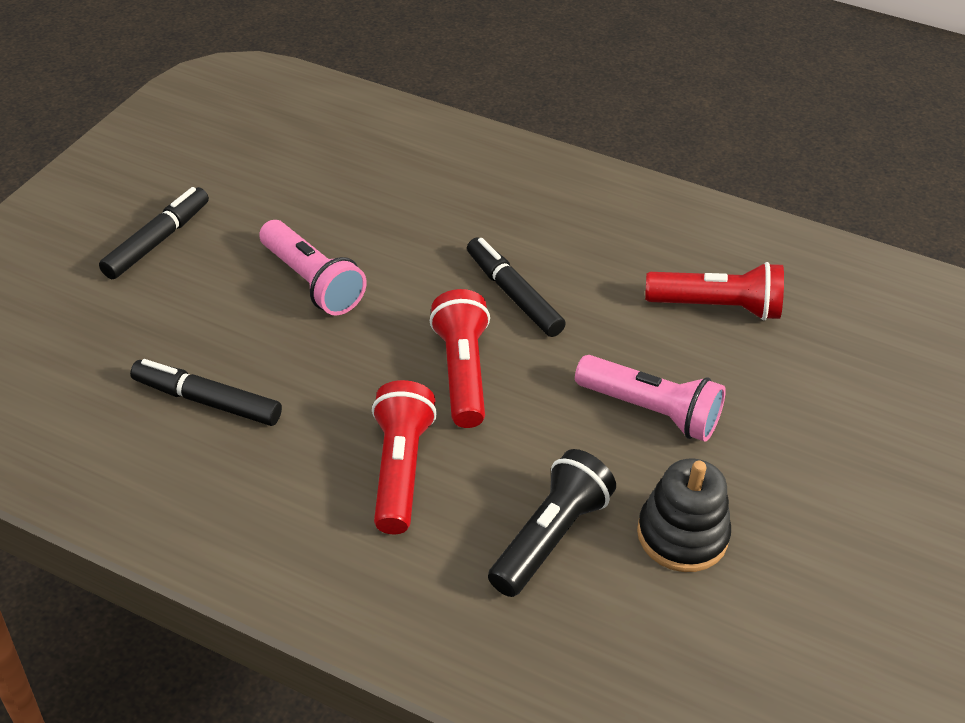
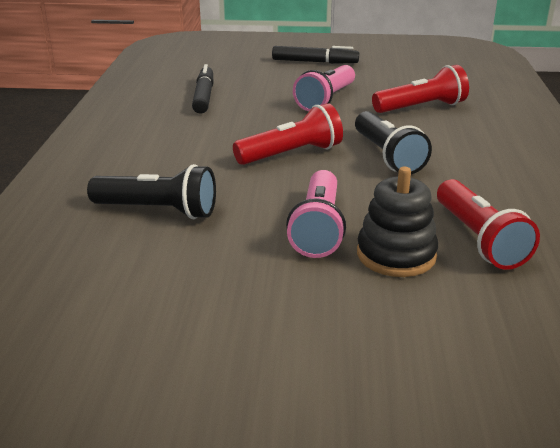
camera: 70 degrees right, 15 degrees down
(400, 469) = (188, 152): red flashlight -> red flashlight (421, 107)
(513, 295) = (387, 156): black marker -> black flashlight
(682, 535) = (191, 264): black stacking toy -> black stacking toy (396, 255)

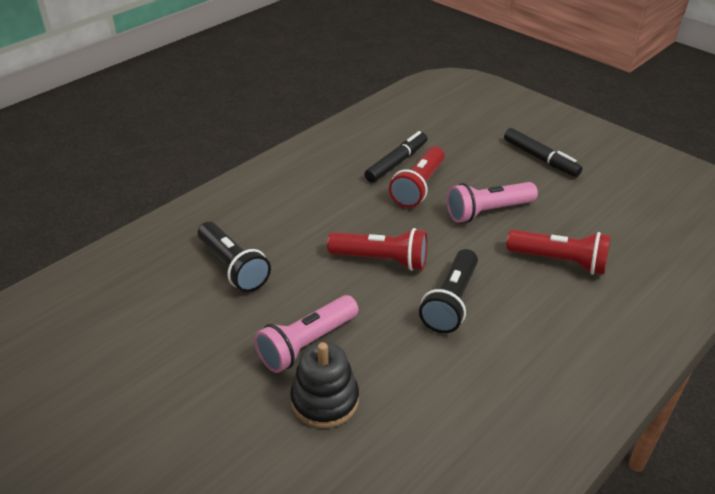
camera: 40 degrees right, 10 degrees up
(479, 239) = (401, 426): red flashlight -> red flashlight (418, 187)

